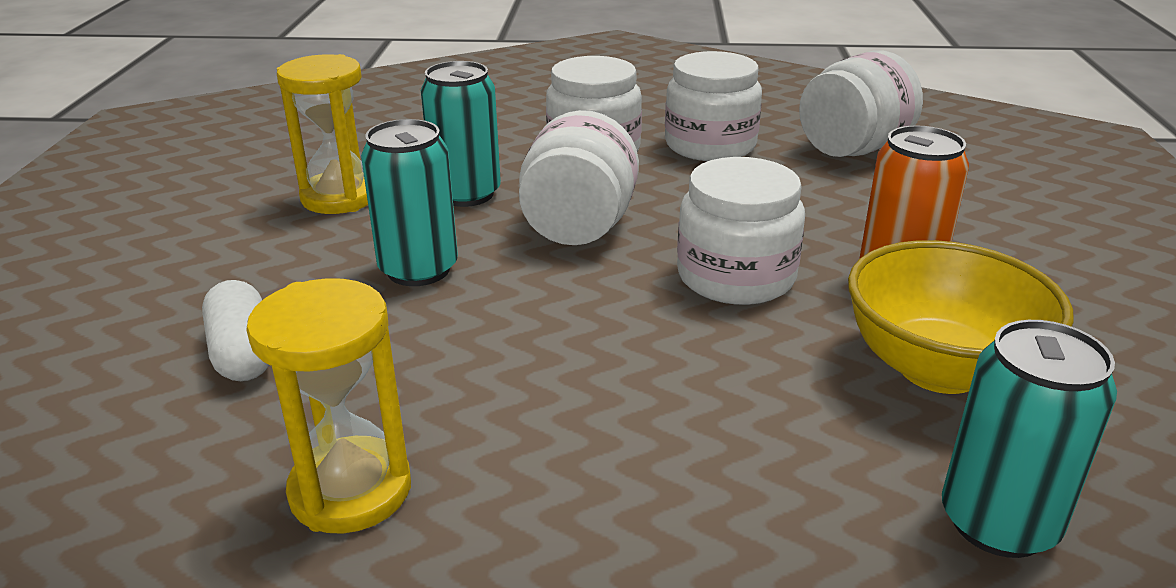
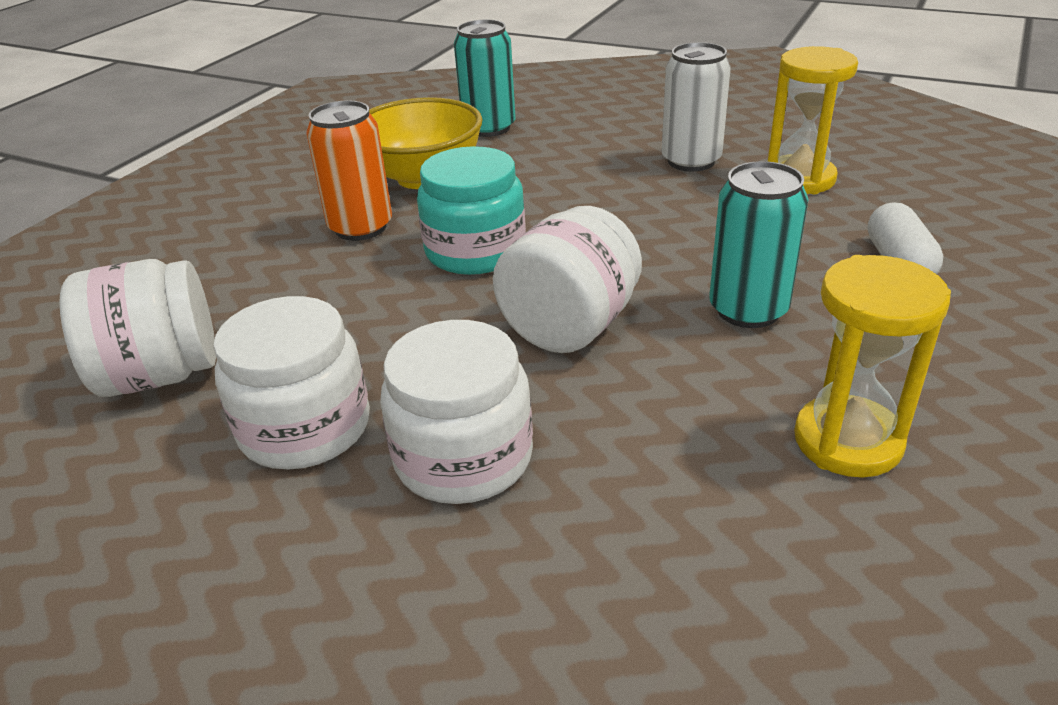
camera: 155 degrees left, 5 degrees up
(466, 194) = (674, 407): turquoise can -> none
(550, 501) = (691, 161): none -> white can
(736, 277) = (475, 251): white jar -> turquoise jar

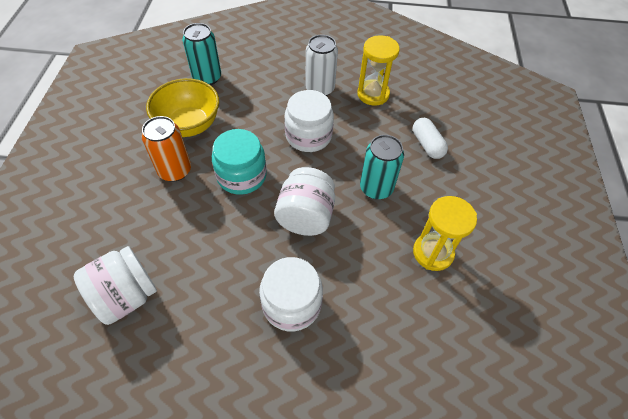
camera: 25 degrees left, 20 degrees up
(305, 427) = (215, 307): white jar -> white jar (308, 136)

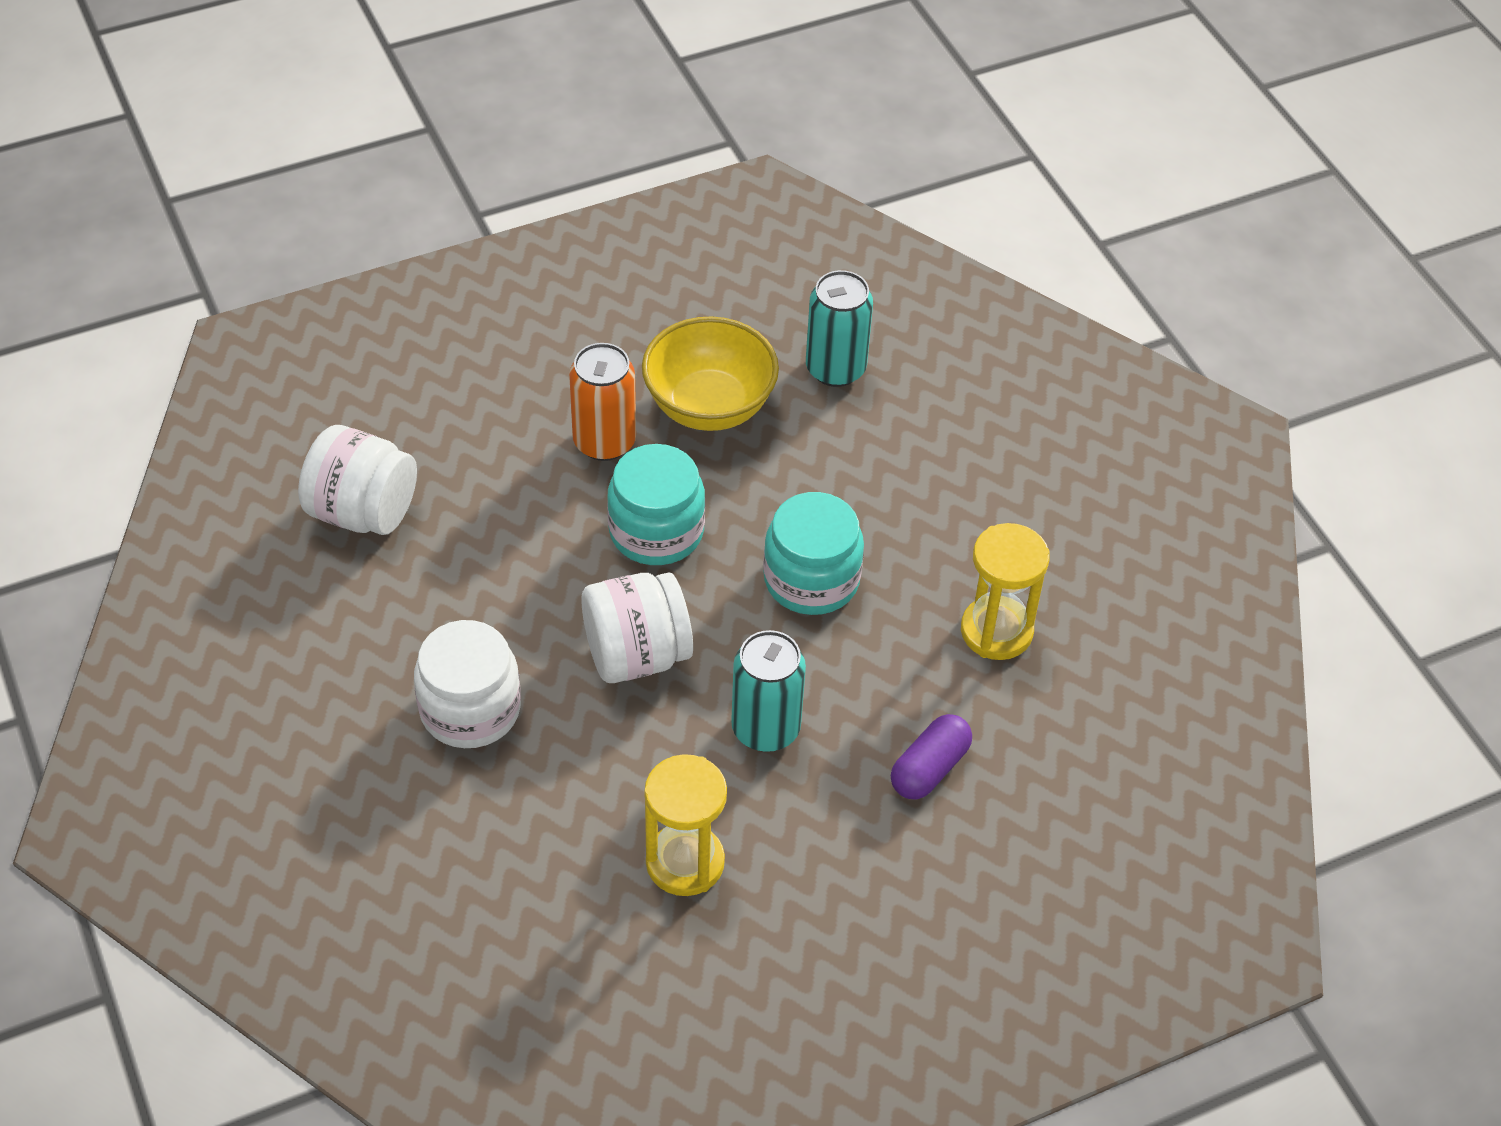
camera: 60 degrees right, 5 degrees down
(308, 136) = (811, 579): white jar -> turquoise jar
(320, 89) = (942, 543): white can -> none
(427, 144) = (929, 769): white capsule -> purple capsule

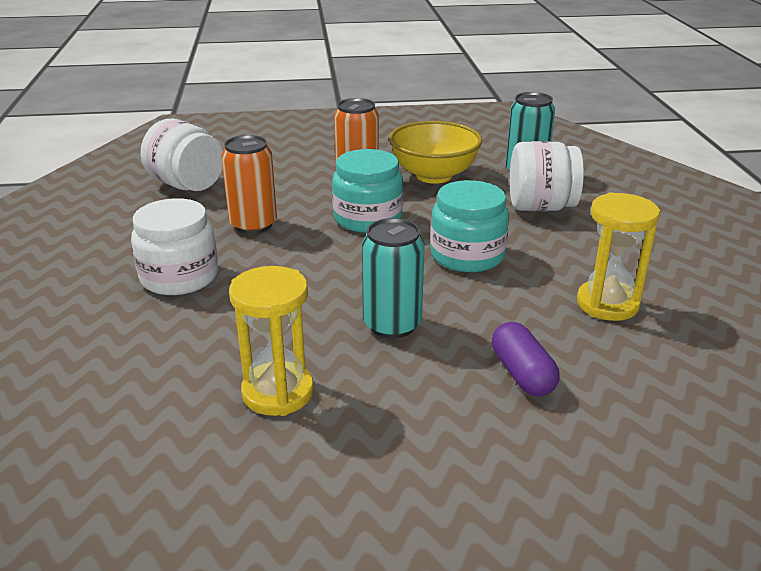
camera: 20 degrees right, 20 degrees down
(508, 581) = (253, 225): none -> orange can
(636, 655) = (316, 270): white jar -> white jar (540, 207)
(929, 769) = (522, 374): purple capsule -> purple capsule turned 75 degrees counterclockwise

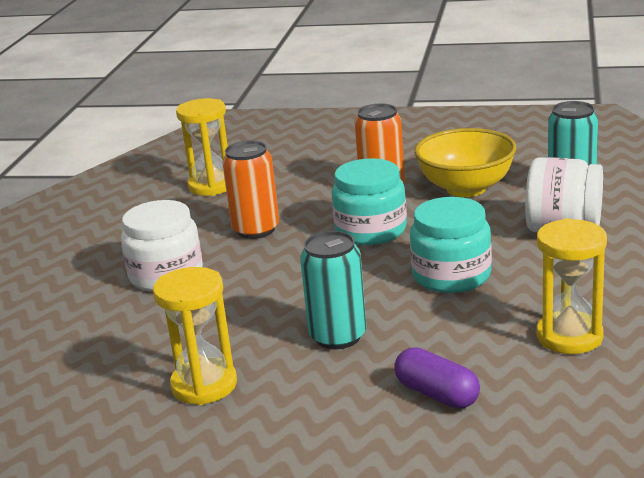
camera: 20 degrees right, 5 degrees down
(187, 185) = (212, 186): white jar -> yellow hourglass
(522, 374) = (437, 394): purple capsule -> purple capsule turned 45 degrees counterclockwise

